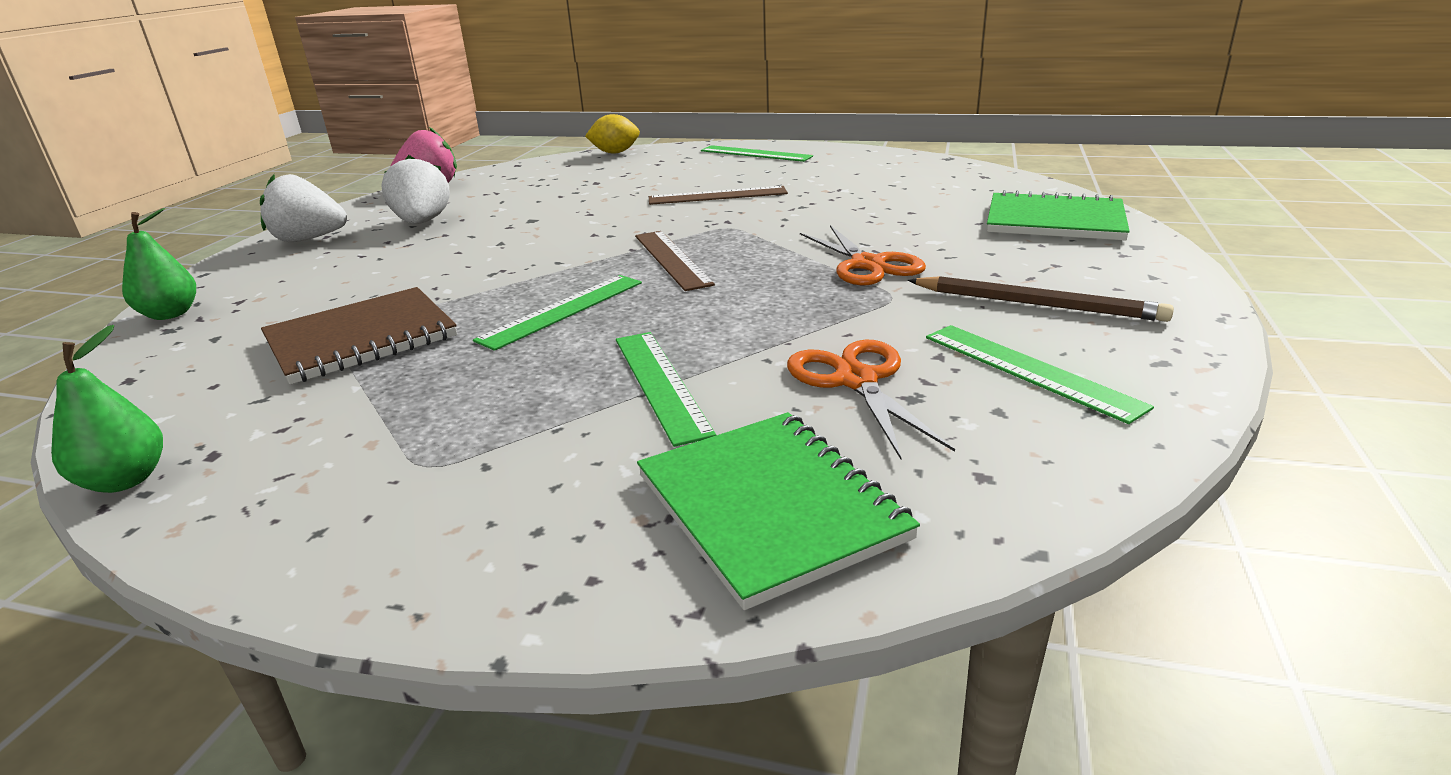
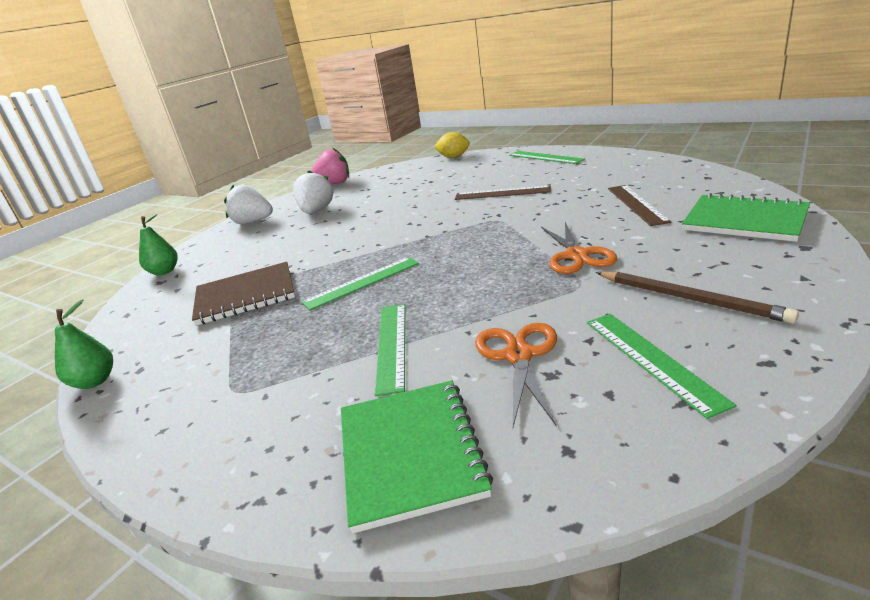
camera: 20 degrees right, 0 degrees up
(672, 259) = (447, 245): brown ruler -> brown ruler (636, 204)

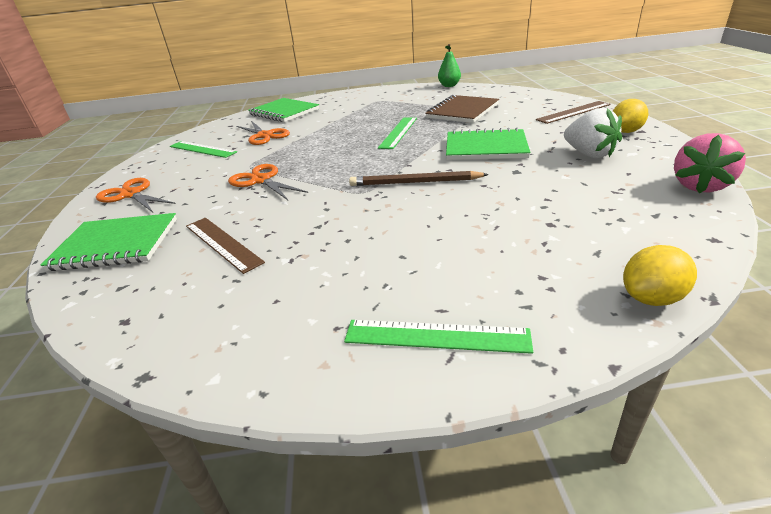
camera: 140 degrees right, 5 degrees up
(164, 271) = (565, 101): green pear -> none
(253, 222) = (625, 131): white strawberry -> yellow lemon
(347, 235) = (485, 147): none -> green notebook
(392, 345) = (331, 123): green ruler -> none
(502, 193) = (402, 225): brown ruler -> brown ruler (573, 112)
(689, 299) = (180, 174): brown pencil -> brown pencil (414, 182)
(764, 280) = (131, 194): none -> orange scissors

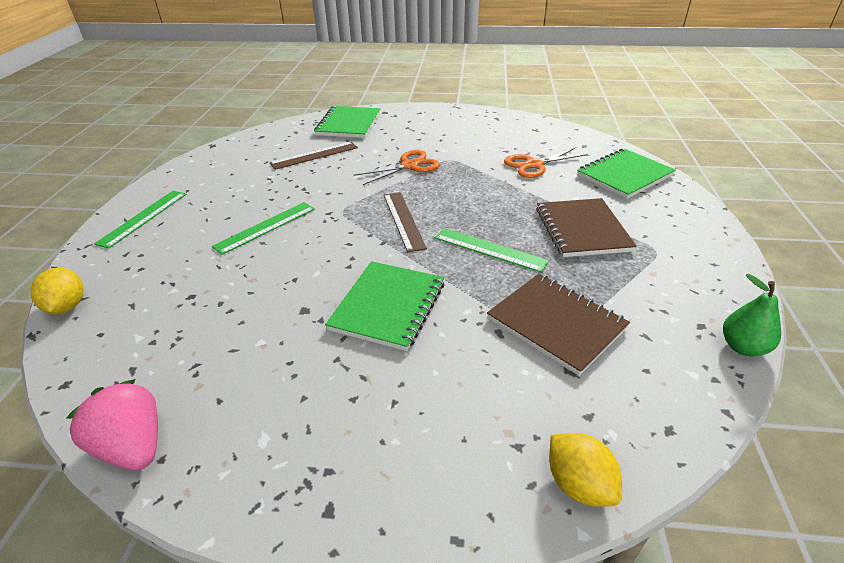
camera: 100 degrees right, 5 degrees up
(131, 194) = (426, 119): orange scissors -> none
(202, 149) = (512, 136): green ruler -> green ruler (266, 227)
(362, 115) = (582, 229): none -> brown notebook
(414, 182) = (336, 239): brown pencil -> none
(573, 112) = (480, 464): brown ruler -> brown ruler (403, 220)
(589, 154) = (296, 391): white strawberry -> none
(625, 131) = (340, 484): yellow lemon -> yellow lemon (578, 484)

